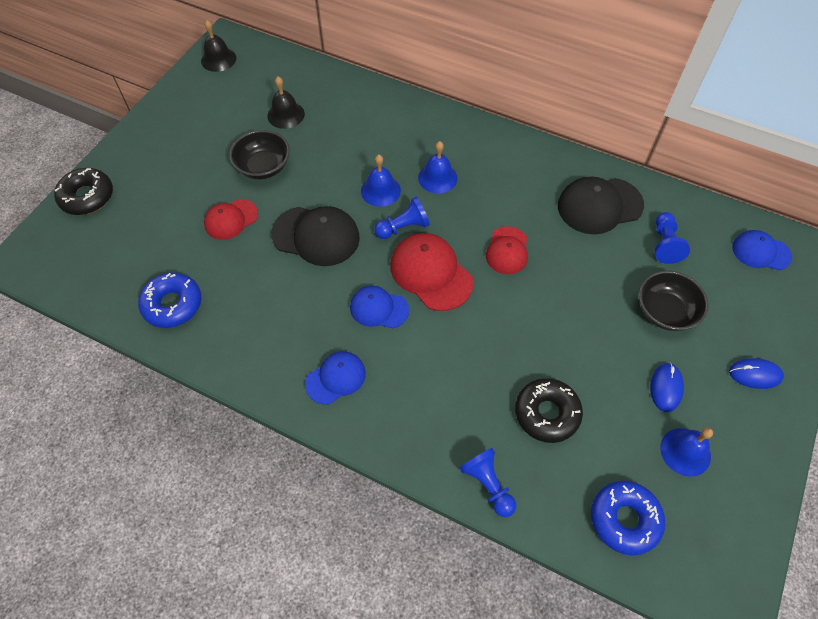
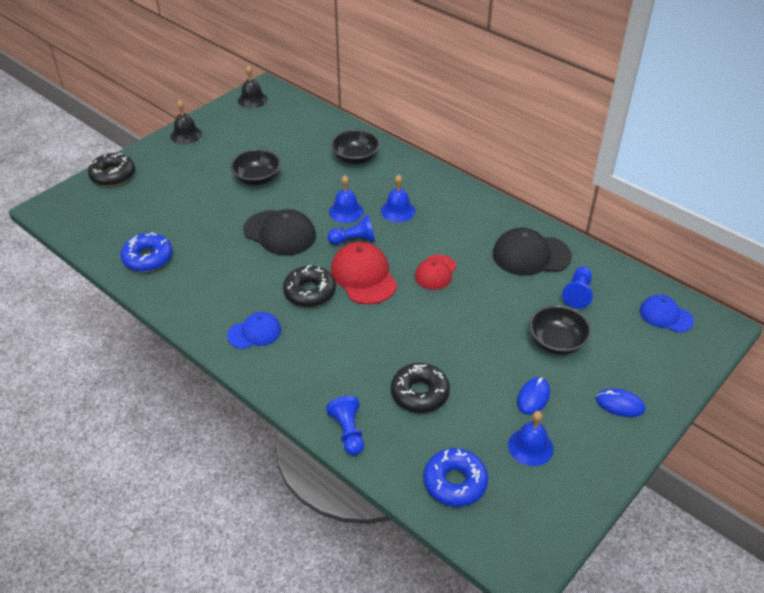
camera: 15 degrees right, 15 degrees down
(231, 219) = (216, 210): red cap -> none
(286, 114) = (290, 146): black bell -> black bell (186, 135)
(366, 117) = (355, 158): none -> black bowl
(379, 308) = (310, 292): blue cap -> black donut

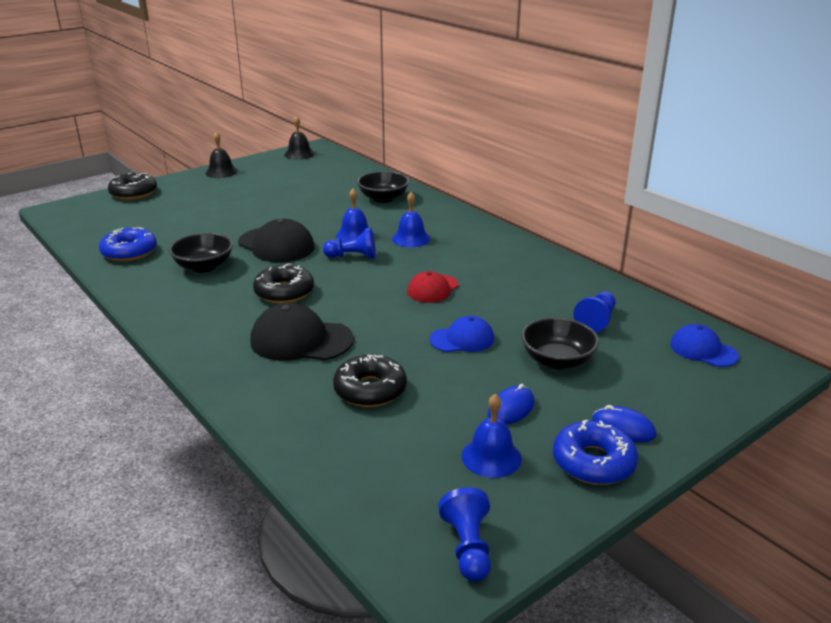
camera: 10 degrees right, 15 degrees down
(255, 333) = (206, 319): blue cap -> blue cap (462, 339)
(257, 179) = (274, 205): black bowl -> black bowl (204, 267)
(348, 432) = (267, 416): blue pawn -> blue pawn (468, 547)
(363, 276) = (350, 285): red cap -> none
(455, 482) = (378, 482): blue donut -> blue donut (593, 462)
(531, 255) = (549, 284): black cap -> black cap (301, 340)

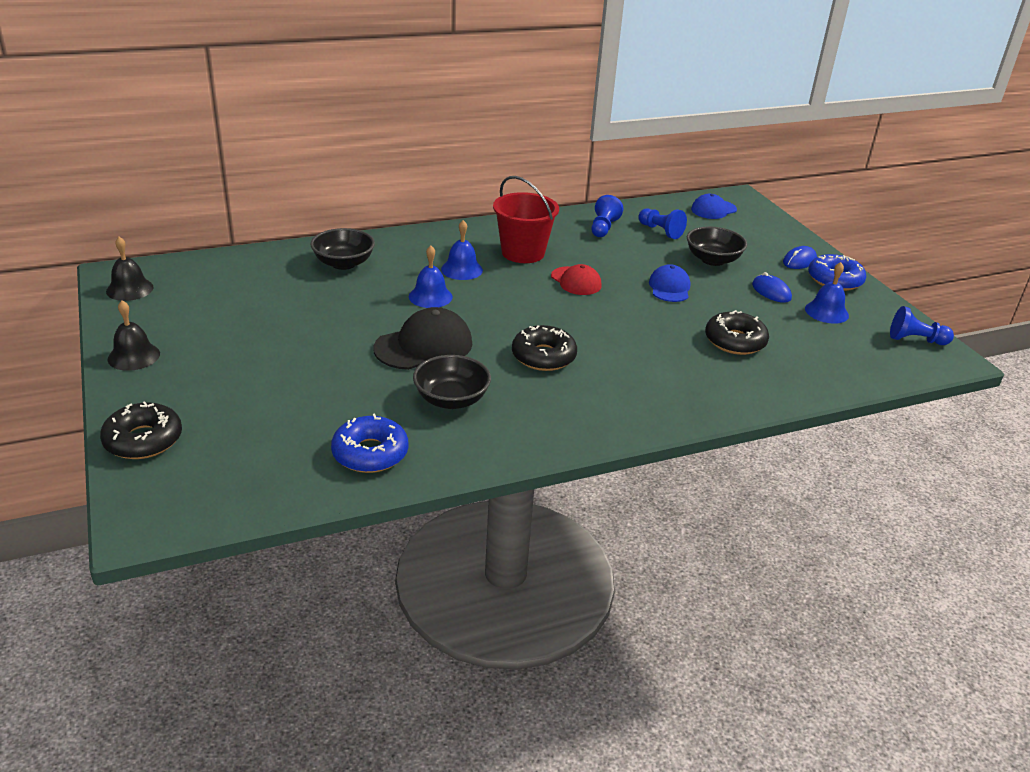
camera: 75 degrees left, 5 degrees up
(301, 340) = (644, 361): black cap -> none
(353, 257) = (484, 307): blue pawn -> blue pawn (603, 228)
(467, 258) = (523, 253): none -> red bucket

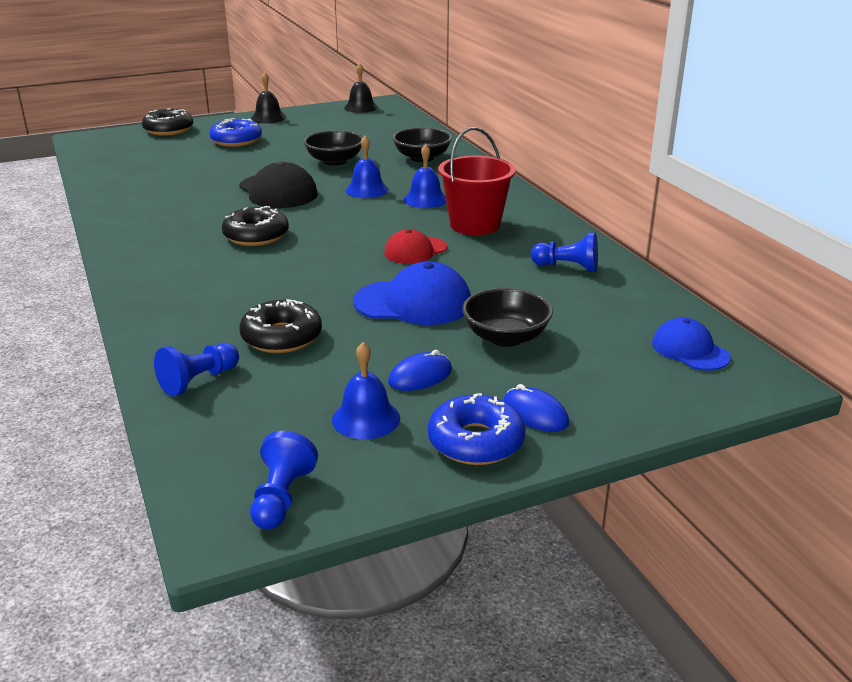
camera: 90 degrees right, 5 degrees down
(370, 453) = (129, 183): blue donut -> blue donut (236, 140)
(451, 399) = (192, 203): black bowl -> black bowl (334, 161)
(660, 231) = (580, 304): blue pawn -> blue pawn (199, 381)
(669, 287) = (413, 303): blue cap -> blue cap, size x1.59

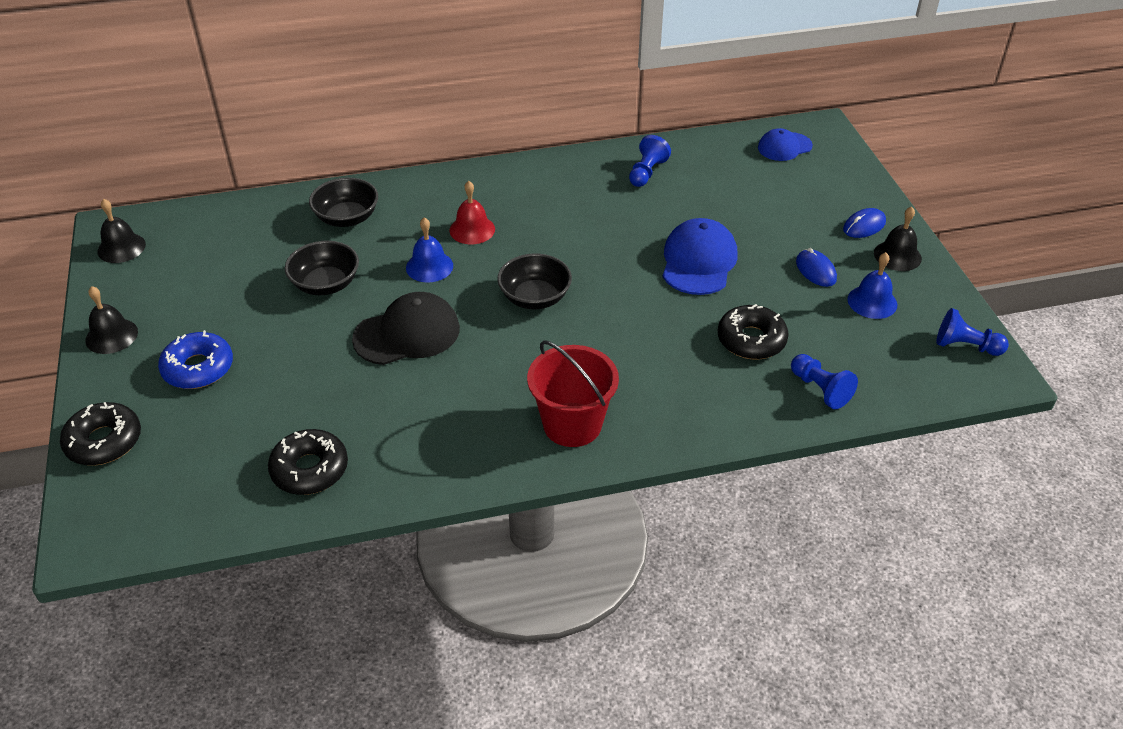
camera: 80 degrees left, 15 degrees up
(256, 236) = (531, 353): black donut -> black donut (310, 469)
(415, 250) = (594, 249): red cap -> none
(425, 199) = (472, 229): blue bell -> red bell
(475, 225) = (545, 207): red bucket -> red bucket (572, 424)
(476, 442) = (897, 255): blue donut -> black bell
(506, 337) = (761, 222): black bowl -> black bowl (535, 298)

